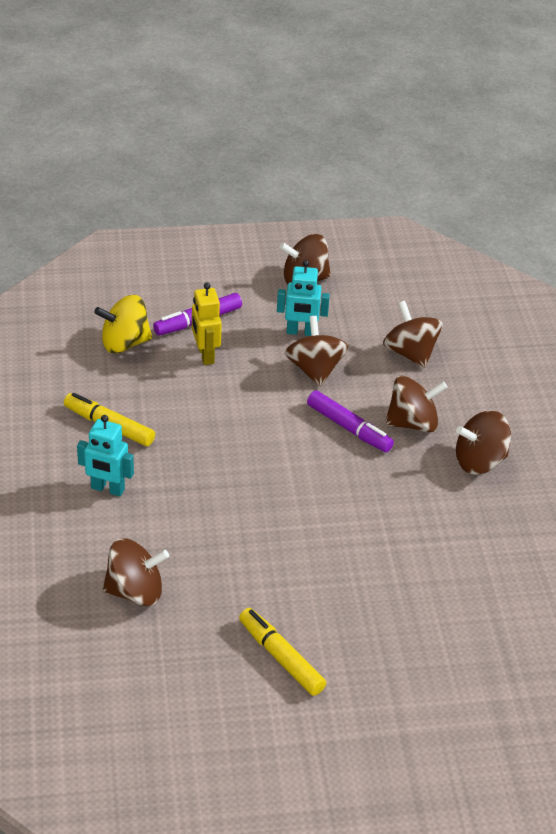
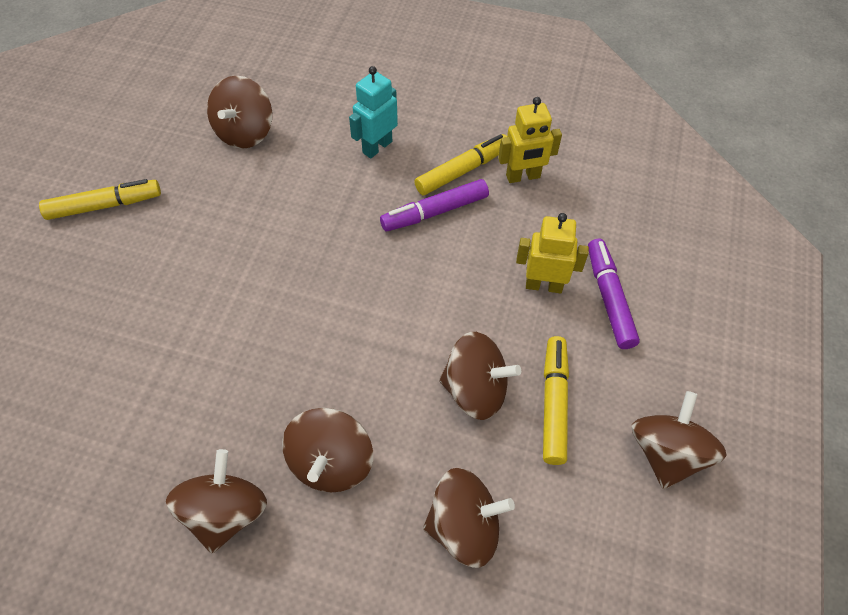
camera: 115 degrees right, 15 degrees up
(97, 388) = (523, 177): none -> yellow robot
(124, 343) = (589, 218): yellow spinning top -> none
(301, 332) = (554, 403): turquoise robot -> yellow marker
(349, 428) = (357, 384): purple marker -> purple marker (434, 212)

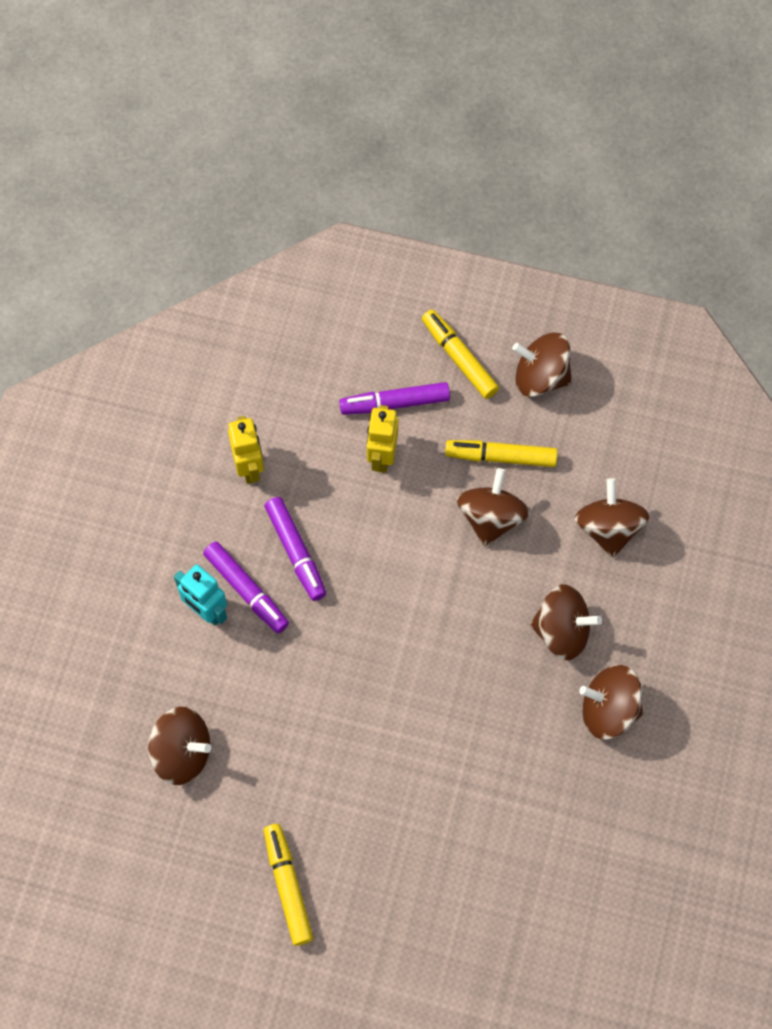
camera: 90 degrees left, 10 degrees up
(395, 175) = (246, 591): none -> purple marker
(463, 171) = (241, 525): yellow marker -> yellow marker (459, 358)

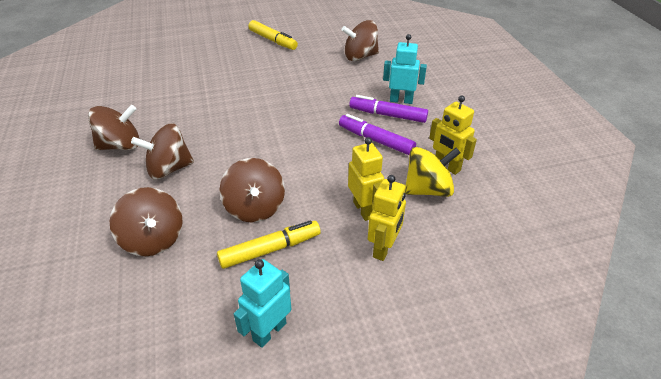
camera: 150 degrees right, 25 degrees down
(297, 447) = (428, 189): none -> yellow spinning top
(394, 403) = (383, 248): purple marker -> yellow robot
(459, 358) = (356, 310): yellow marker -> none
(540, 377) = (269, 331): brown spinning top -> turquoise robot

